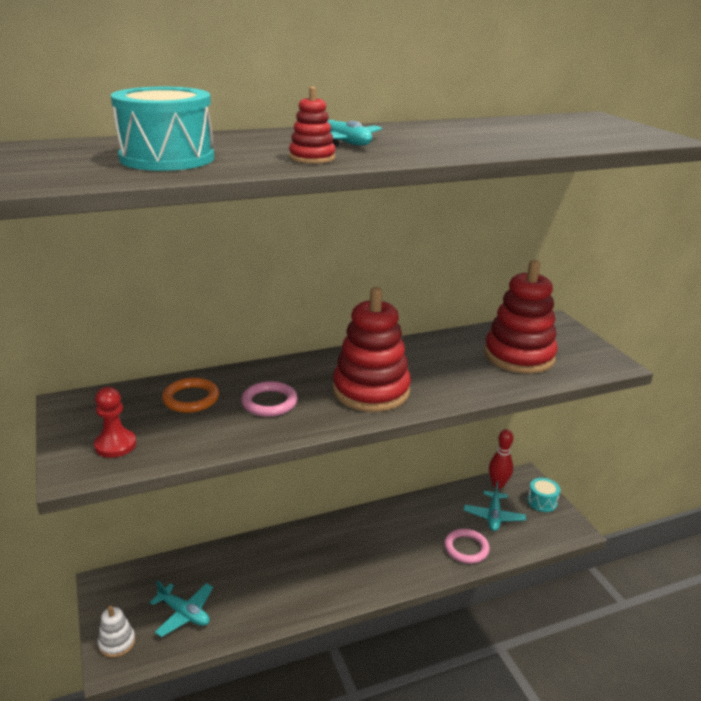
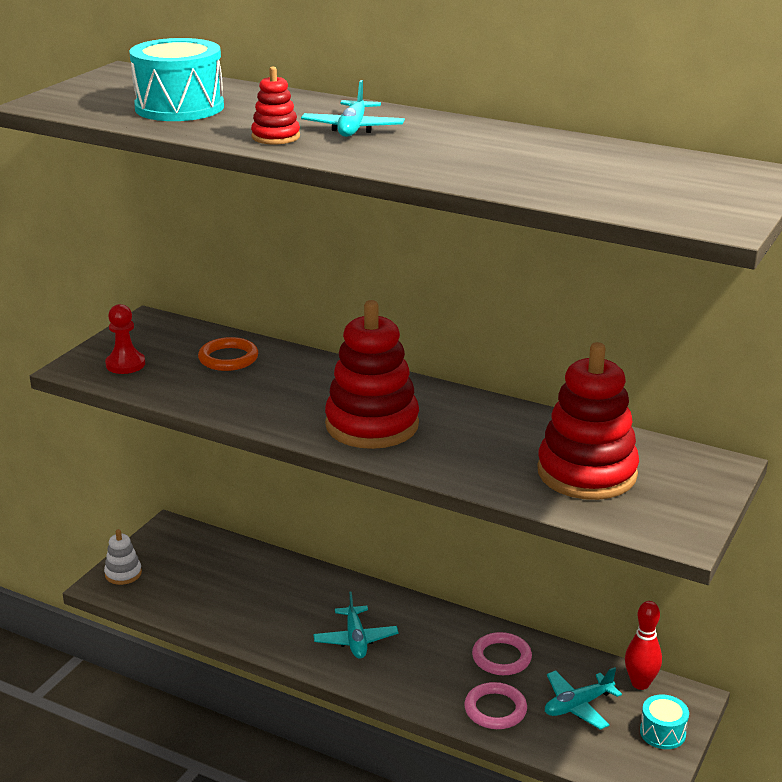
camera: 50 degrees right, 0 degrees up
(184, 613) = (189, 587): turquoise plane -> turquoise plane (355, 639)
(269, 402) = (276, 390): pink ring -> pink ring (501, 657)

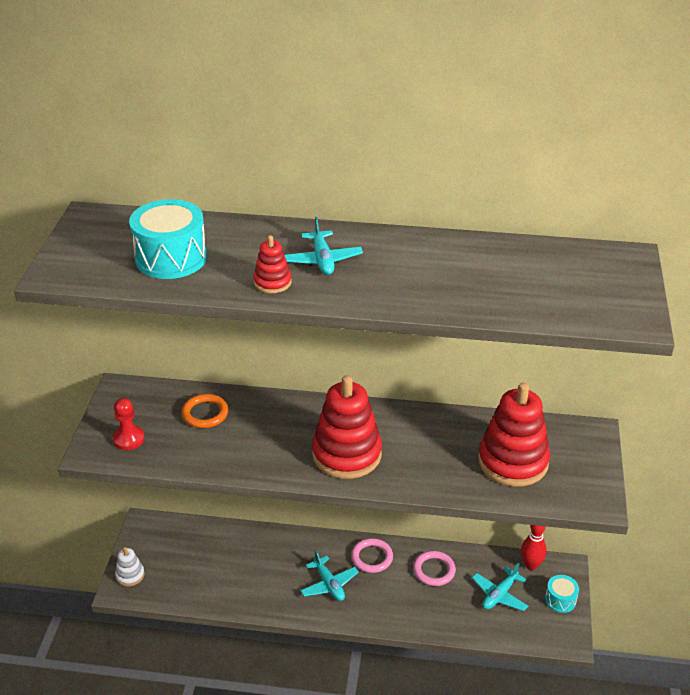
camera: 20 degrees left, 10 degrees up
(495, 709) = (448, 614): pink ring -> pink ring (372, 557)

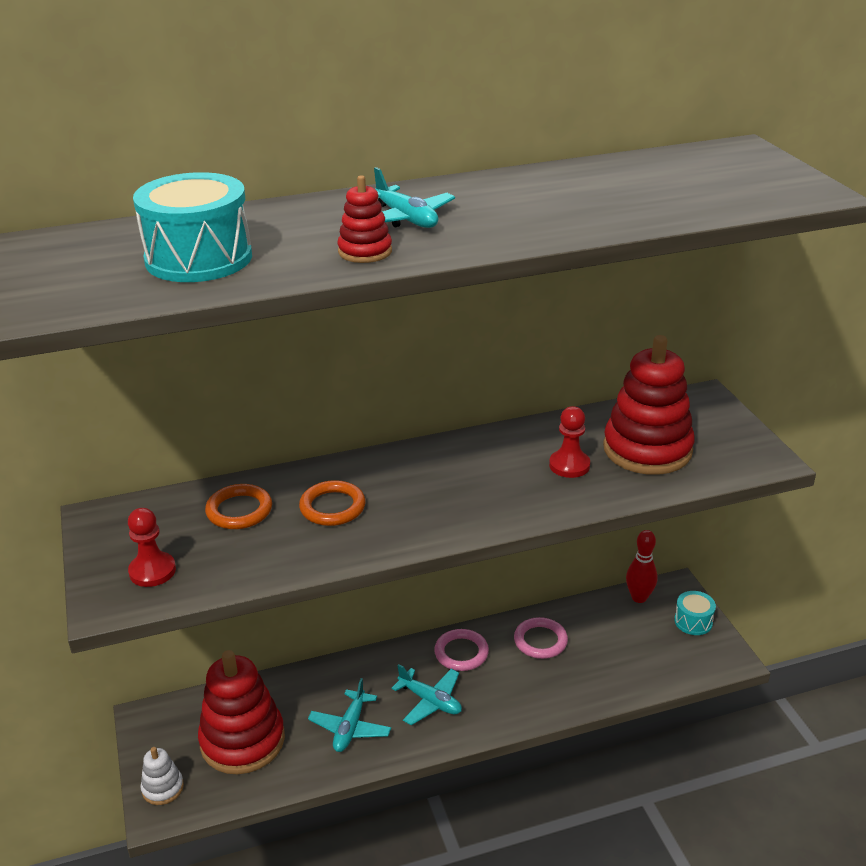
camera: 25 degrees left, 5 degrees down
(264, 431) = (332, 507): none -> orange ring
(346, 454) = (455, 500): red stacking toy -> red stacking toy (242, 740)
(445, 455) = (569, 465): none -> red pawn
(499, 595) = (628, 640): turquoise plane -> turquoise plane (350, 728)

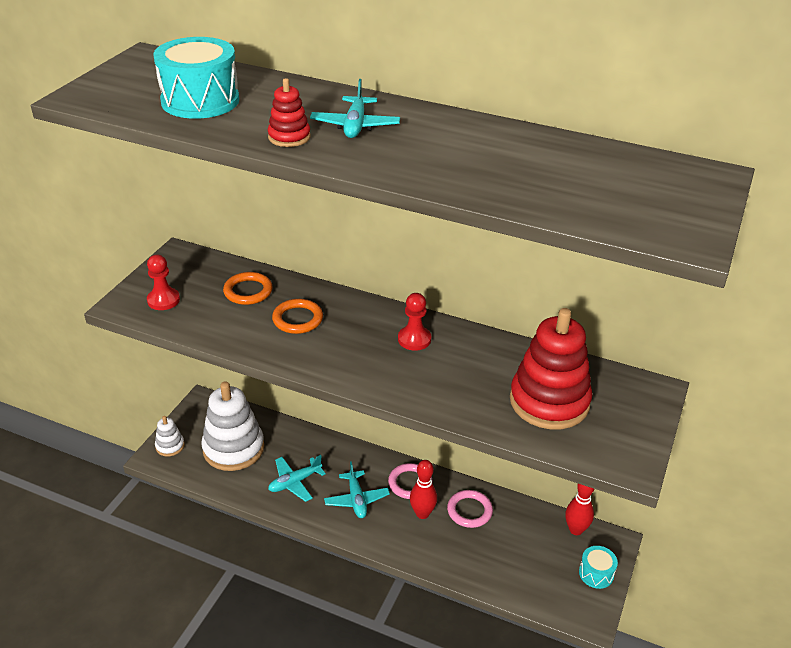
camera: 40 degrees right, 5 degrees up
(242, 740) = (233, 448): red stacking toy -> white stacking toy
(504, 671) = (422, 513): none -> red bowling pin
(569, 465) = (477, 379): red pawn -> red pawn (414, 339)

